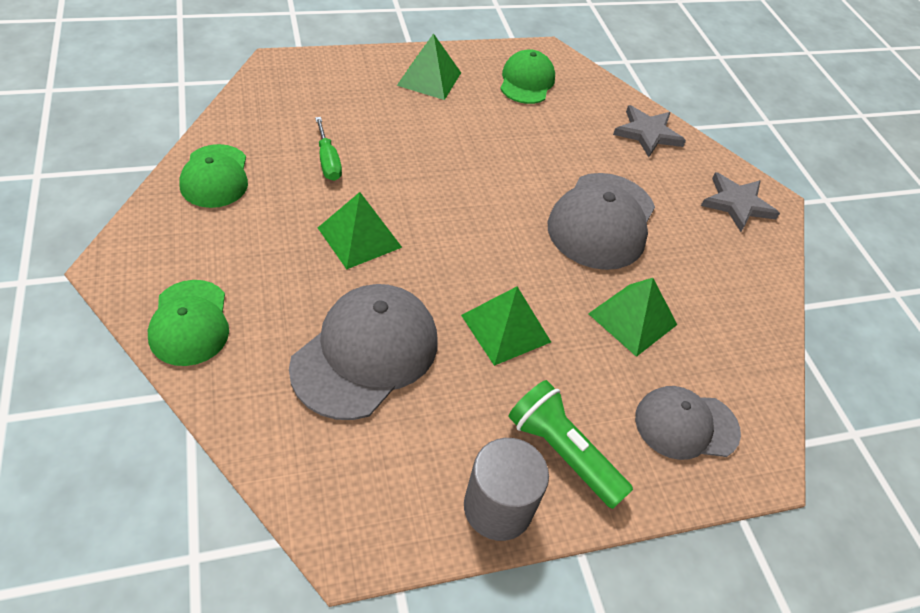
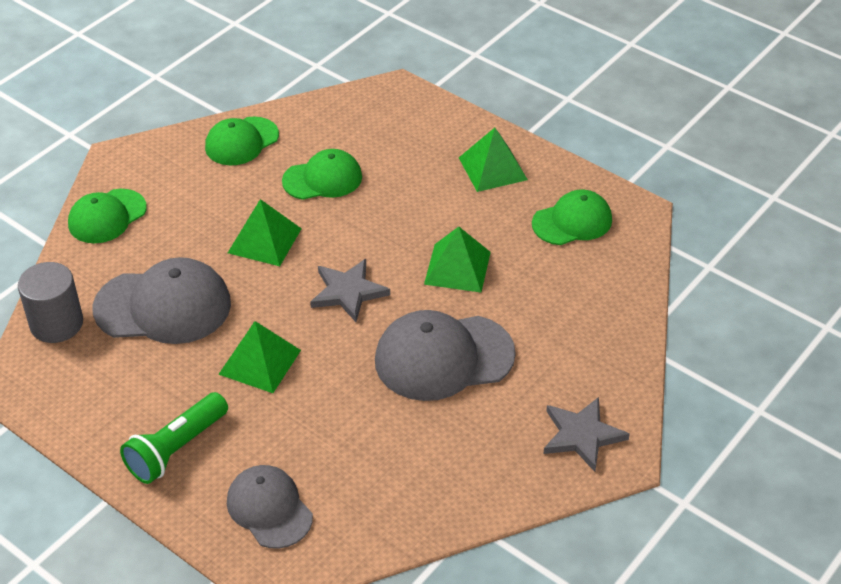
camera: 60 degrees right, 5 degrees down
(328, 161) = (322, 179): green screwdriver -> green cap
(498, 507) = (101, 438): grey cylinder -> grey cylinder (56, 324)
(562, 452) = (176, 449): green flashlight -> green flashlight turned 150 degrees counterclockwise
(633, 319) = (348, 428): green pyramid -> green pyramid (457, 268)
(647, 133) = (606, 331): grey star -> grey star (348, 292)

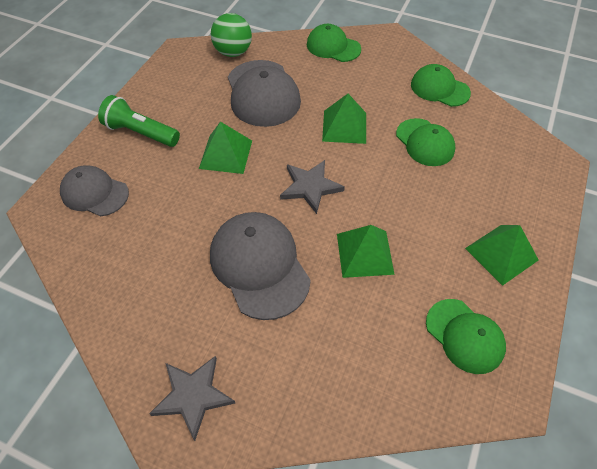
camera: 75 degrees right, 10 degrees up
(56, 324) = (233, 52): grey cylinder -> green ball
(269, 508) = (94, 193): grey cap -> grey cap turned 105 degrees counterclockwise

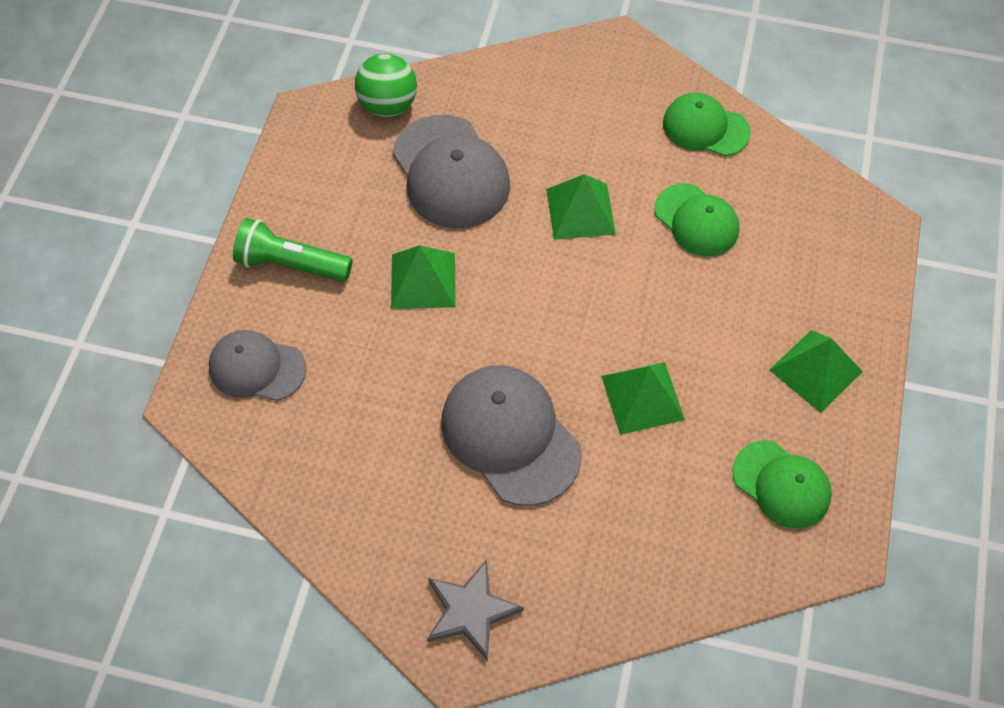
camera: 10 degrees left, 5 degrees up
(310, 187) = (552, 313): grey star -> none
(333, 47) = (537, 74): green cap -> none

